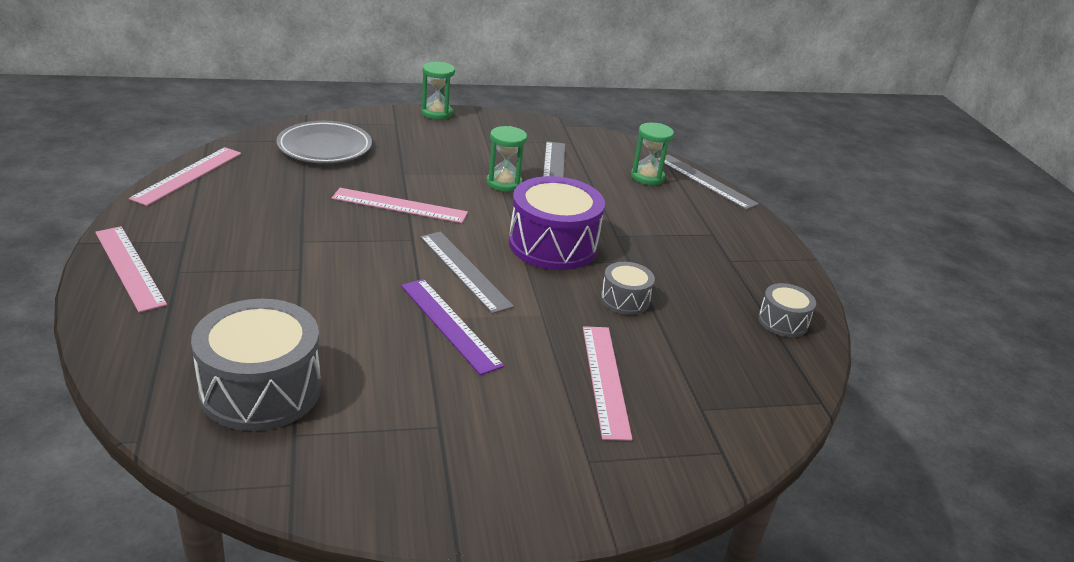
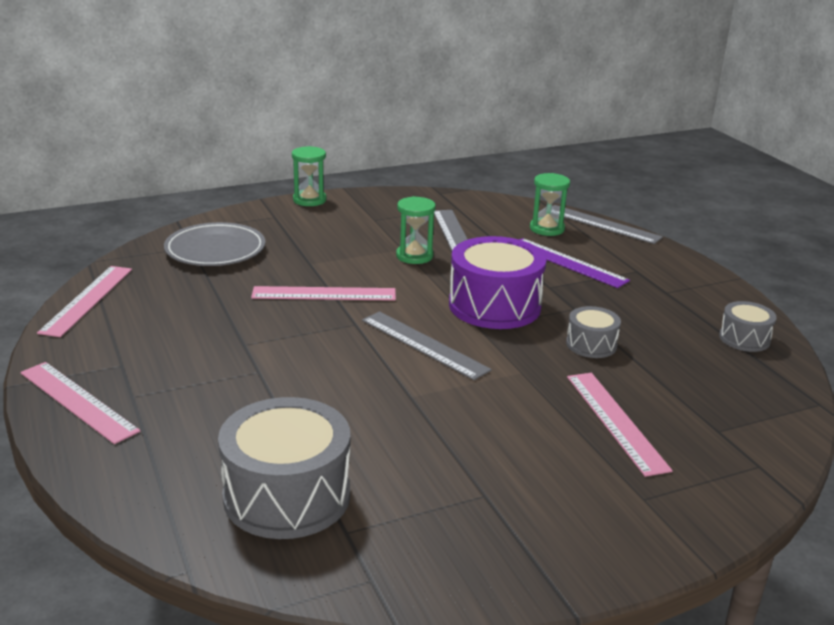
camera: 10 degrees left, 5 degrees down
(450, 324) = (439, 397): purple ruler -> purple ruler (567, 262)

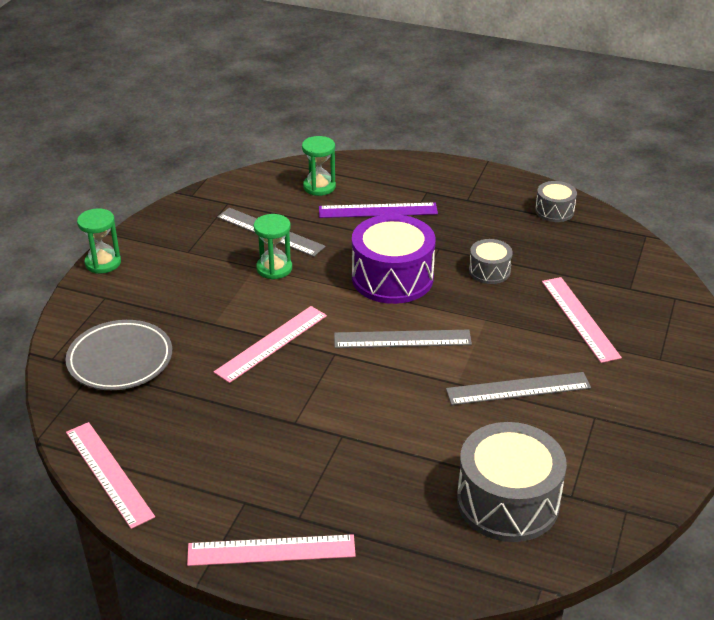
camera: 45 degrees left, 10 degrees up
(602, 224) = (347, 161): grey ruler -> grey ruler (518, 389)
(615, 421) = (579, 318): pink ruler -> pink ruler turned 45 degrees clockwise

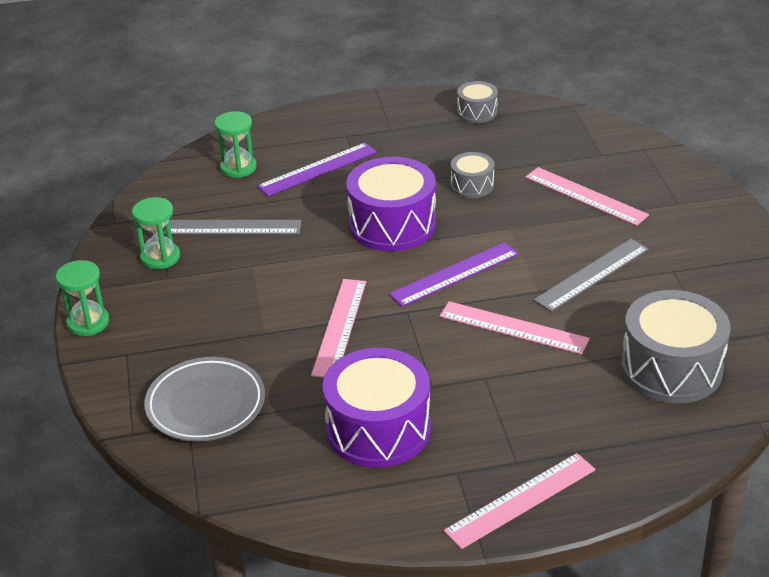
camera: 30 degrees left, 0 degrees up
(108, 473) = (304, 509): pink ruler -> pink ruler (513, 328)
(221, 438) = (378, 429): none -> purple drum
(274, 268) = (272, 259): green hourglass -> green hourglass (160, 257)
(402, 339) = (454, 274): grey ruler -> purple ruler

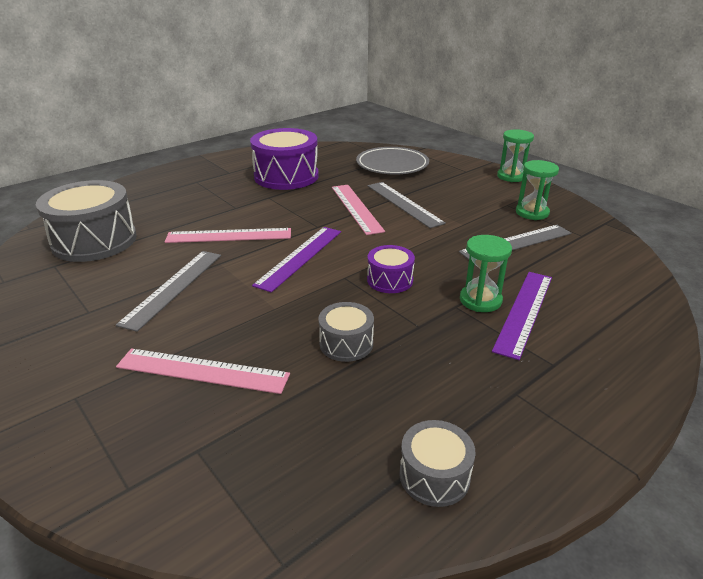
camera: 150 degrees right, 5 degrees down
(238, 168) = (596, 290): green hourglass -> green hourglass (480, 300)
(277, 316) = (404, 204): none -> grey ruler
(392, 224) = (390, 280): purple drum -> purple drum, size x0.51
(521, 500) = (188, 171): pink ruler -> none

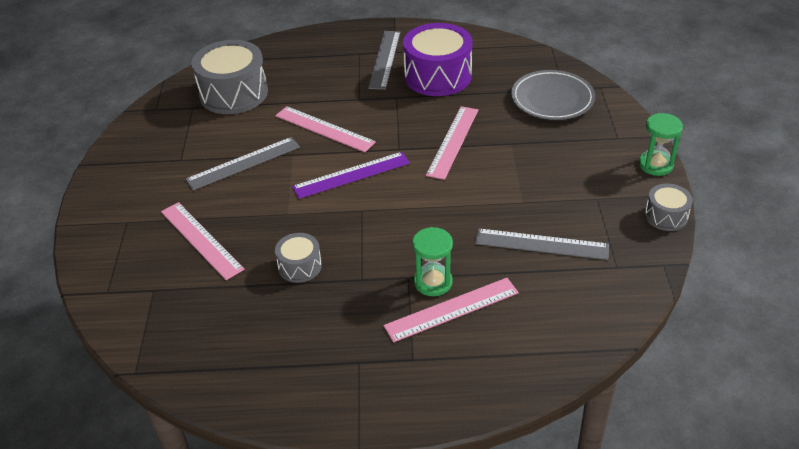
camera: 40 degrees right, 10 degrees up
(390, 280) = (390, 229): purple drum -> none
(404, 204) = (500, 154): grey ruler -> grey ruler (385, 59)
(434, 475) = (248, 378): grey drum -> grey drum (666, 216)
(524, 312) = (452, 309): purple ruler -> pink ruler
(532, 213) = (607, 219): green hourglass -> none

